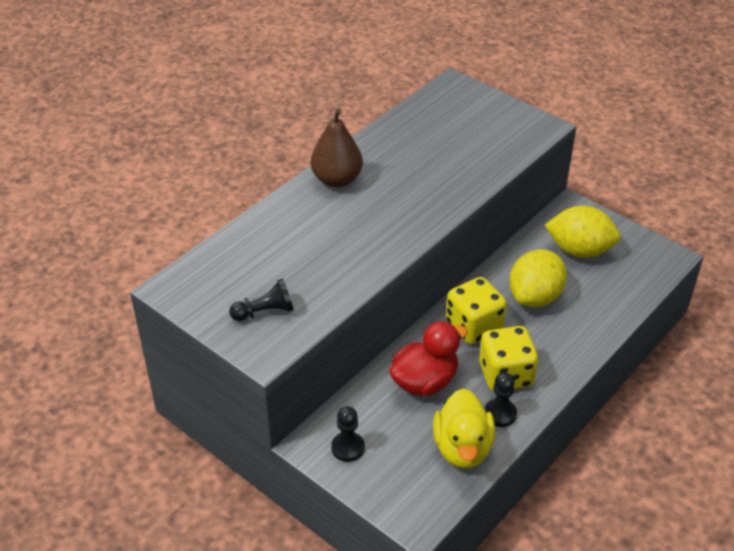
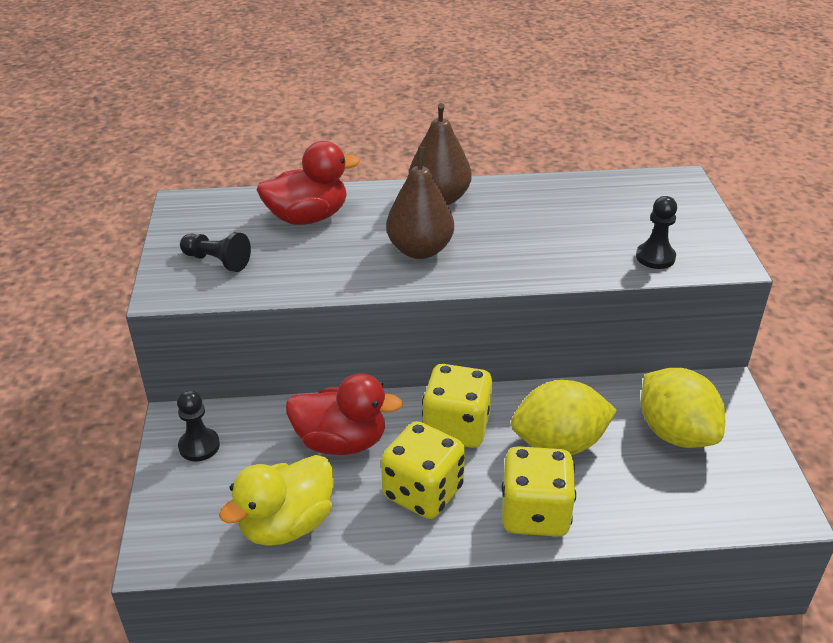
camera: 45 degrees right, 5 degrees down
(274, 244) = (308, 217): none -> red duck
(377, 222) = (420, 250): none -> brown pear
(500, 414) = (365, 522): black pawn -> black pawn (655, 257)
(571, 343) = (535, 513): none -> yellow dice

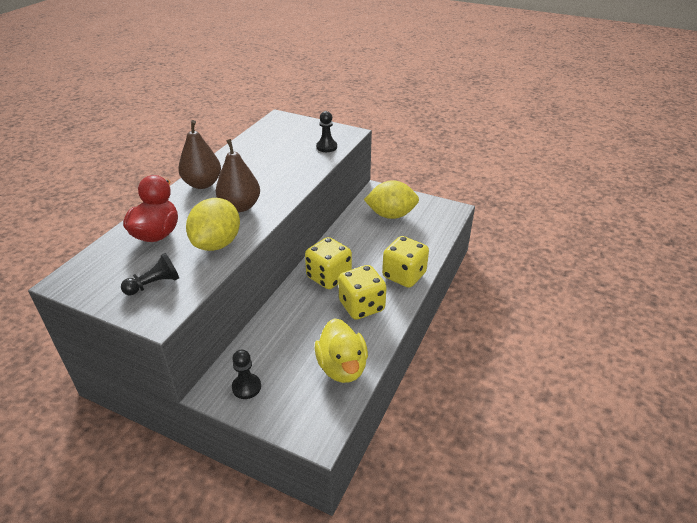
camera: 60 degrees left, 0 degrees up
(341, 442) = (300, 323): red duck -> none
(559, 443) = (368, 249): yellow lemon -> yellow lemon (217, 243)

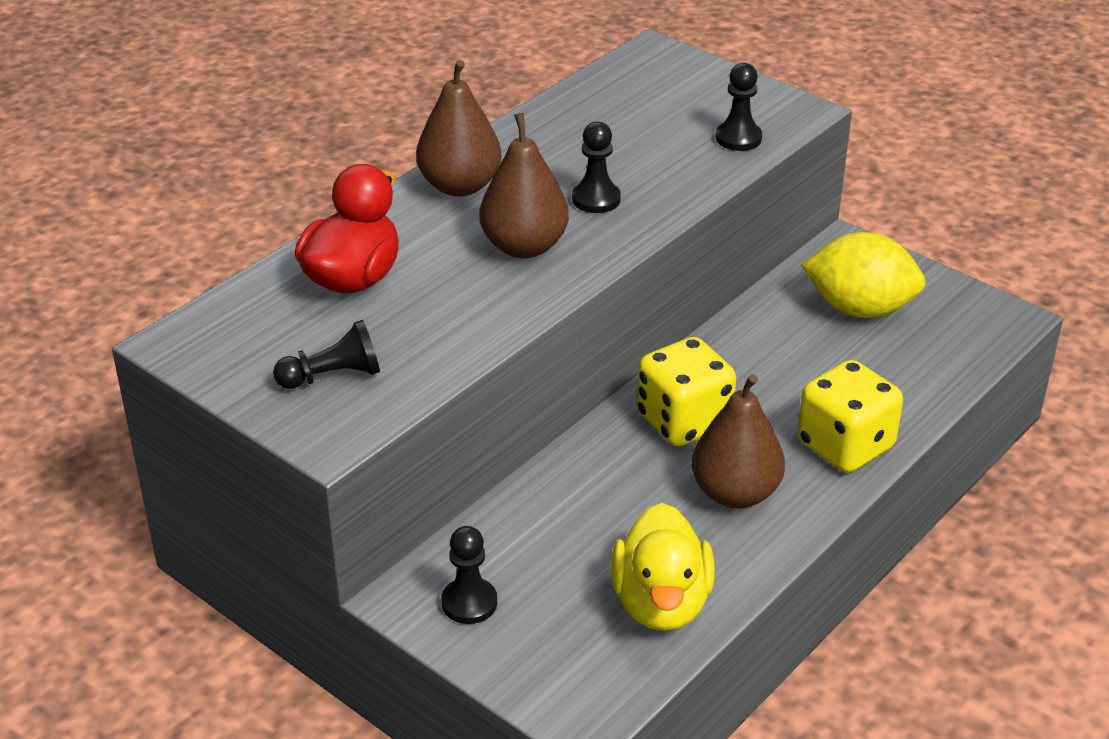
camera: 15 degrees right, 0 degrees up
(217, 243) = (463, 316): yellow lemon -> none
(269, 181) = (596, 199): none -> black pawn
(361, 306) = (735, 493): yellow dice -> brown pear

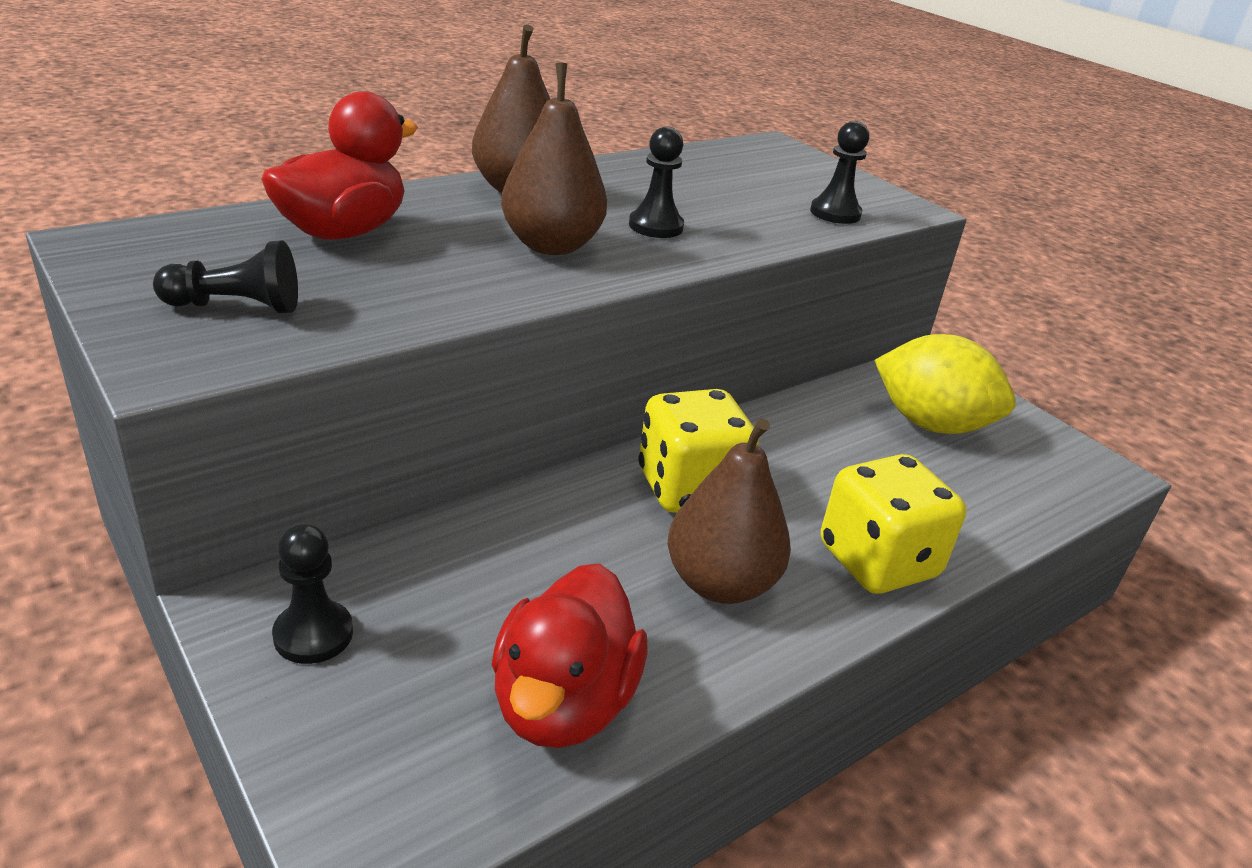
camera: 10 degrees right, 5 degrees down
(661, 603) = (563, 702): yellow duck -> red duck

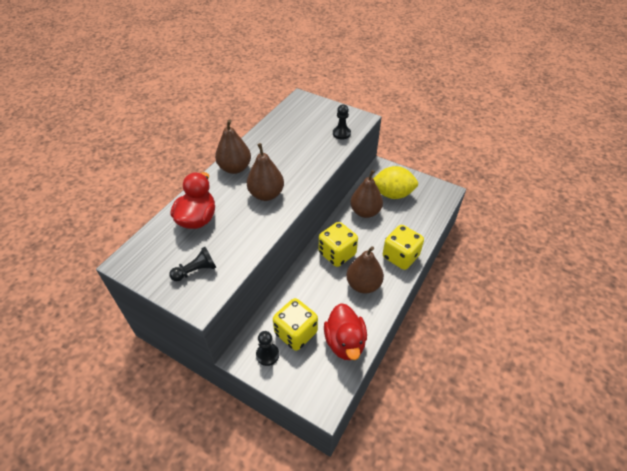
camera: 20 degrees left, 15 degrees up
(436, 616) = (296, 333): none -> yellow dice
(656, 226) = (291, 168): black pawn -> none
(829, 433) = (365, 212): none -> brown pear

